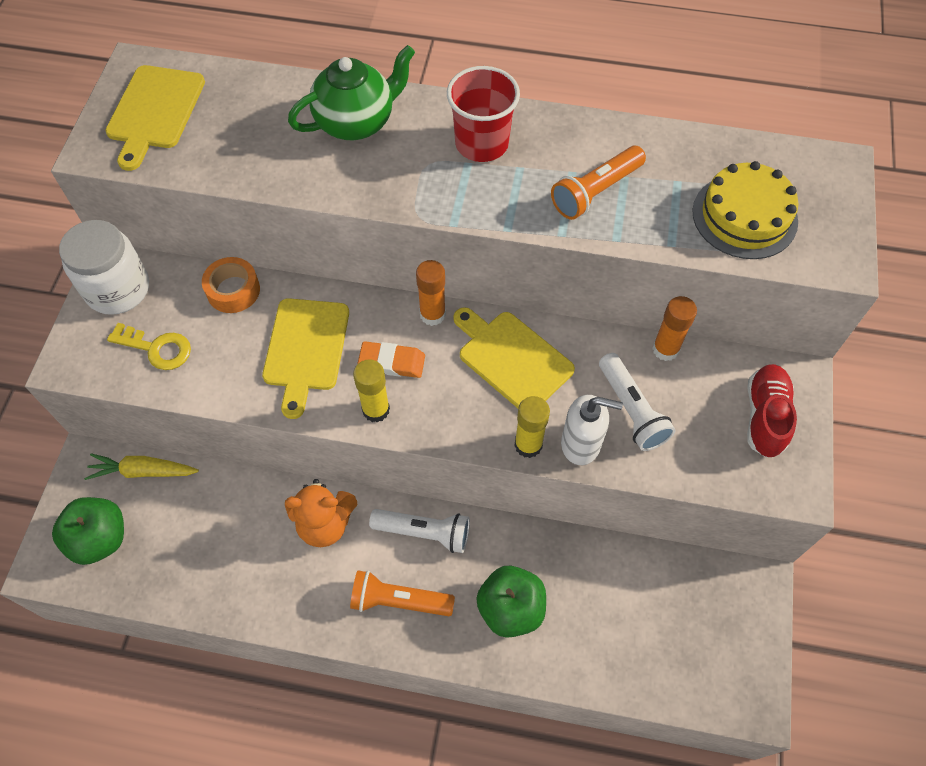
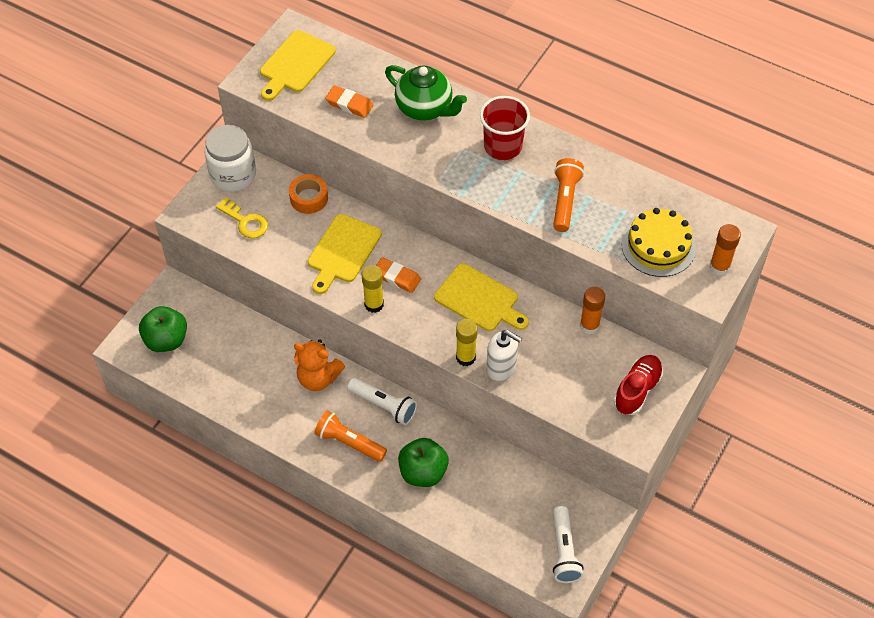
camera: 20 degrees right, 5 degrees down
(143, 471) = (208, 305): yellow carrot -> none
(250, 144) = (349, 104): none -> orange eraser
(356, 122) = (425, 108): green teapot -> green teapot turned 45 degrees clockwise
(432, 314) = (437, 254): orange glue stick -> orange glue stick (719, 267)
(512, 358) = (479, 299): yellow cutting board -> yellow cutting board turned 150 degrees clockwise
(596, 192) = (565, 201): orange flashlight -> orange flashlight turned 120 degrees clockwise
(631, 410) = (546, 357): white flashlight -> white flashlight (564, 551)

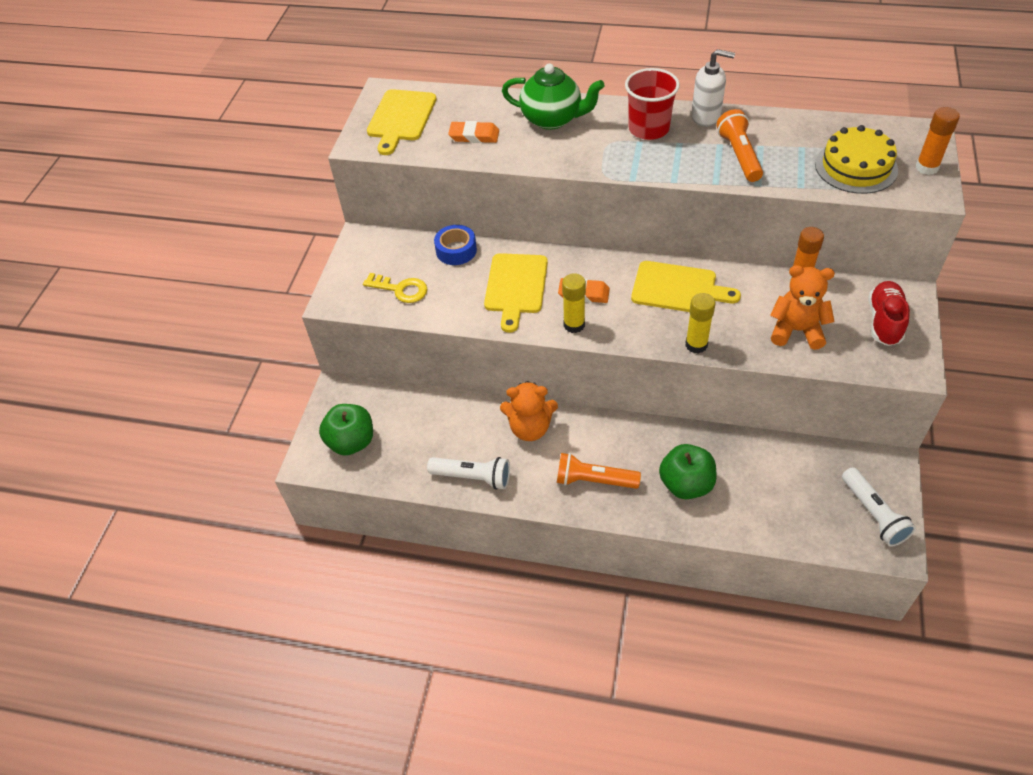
camera: 15 degrees left, 5 degrees down
(233, 175) = (367, 252): white jar -> none
(309, 198) = (456, 250): orange tape -> blue tape
(384, 405) = (611, 433): white flashlight -> white flashlight (473, 477)
(501, 368) = (738, 343): white soap dispenser -> white soap dispenser (706, 117)
(557, 373) = (796, 330): none -> orange teddy bear

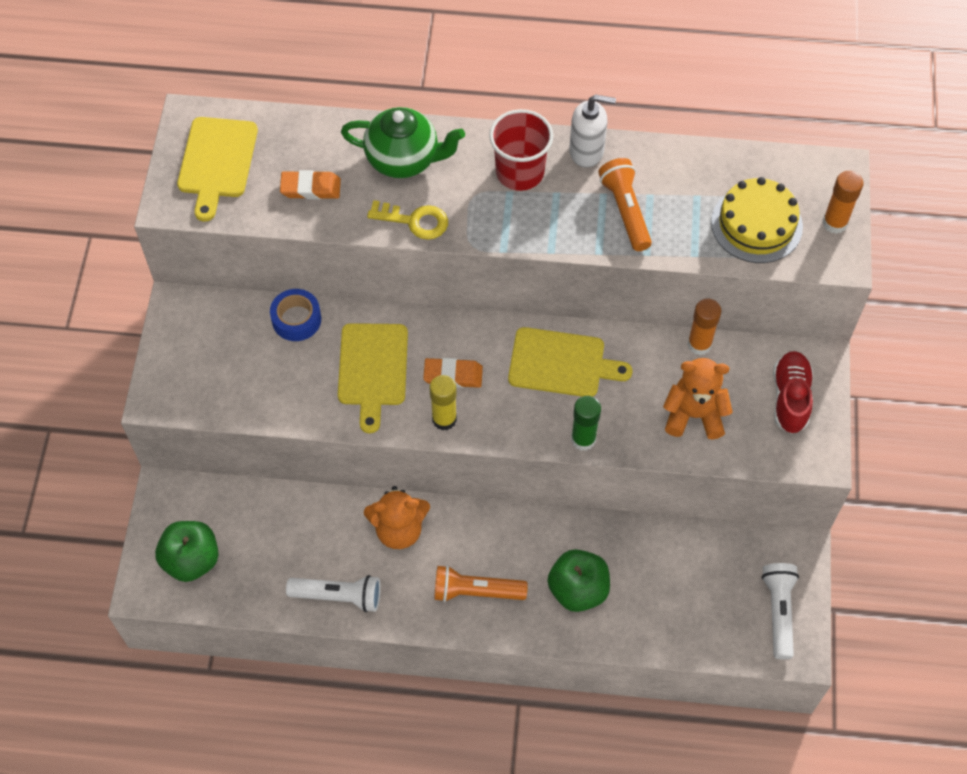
camera: 10 degrees left, 10 degrees up
(401, 289) = (235, 379): yellow key -> yellow key (414, 221)
(696, 345) = (583, 439): yellow glue stick -> green glue stick
(873, 514) = (778, 612): white flashlight -> white flashlight turned 150 degrees counterclockwise

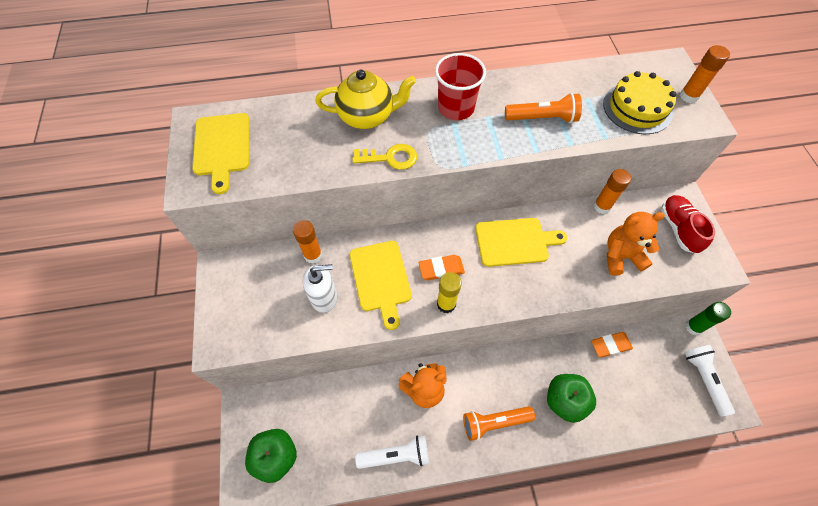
camera: 15 degrees left, 0 degrees up
(296, 319) = (313, 255): blue tape -> orange glue stick
(310, 188) = (302, 151): orange eraser -> orange eraser (610, 345)
(404, 159) = (367, 116): green teapot -> yellow teapot
(583, 439) = (552, 294): green glue stick -> green glue stick (693, 327)
(587, 151) = (497, 85): white soap dispenser -> white soap dispenser (324, 297)
(625, 211) = (542, 118): orange flashlight -> orange flashlight turned 120 degrees clockwise

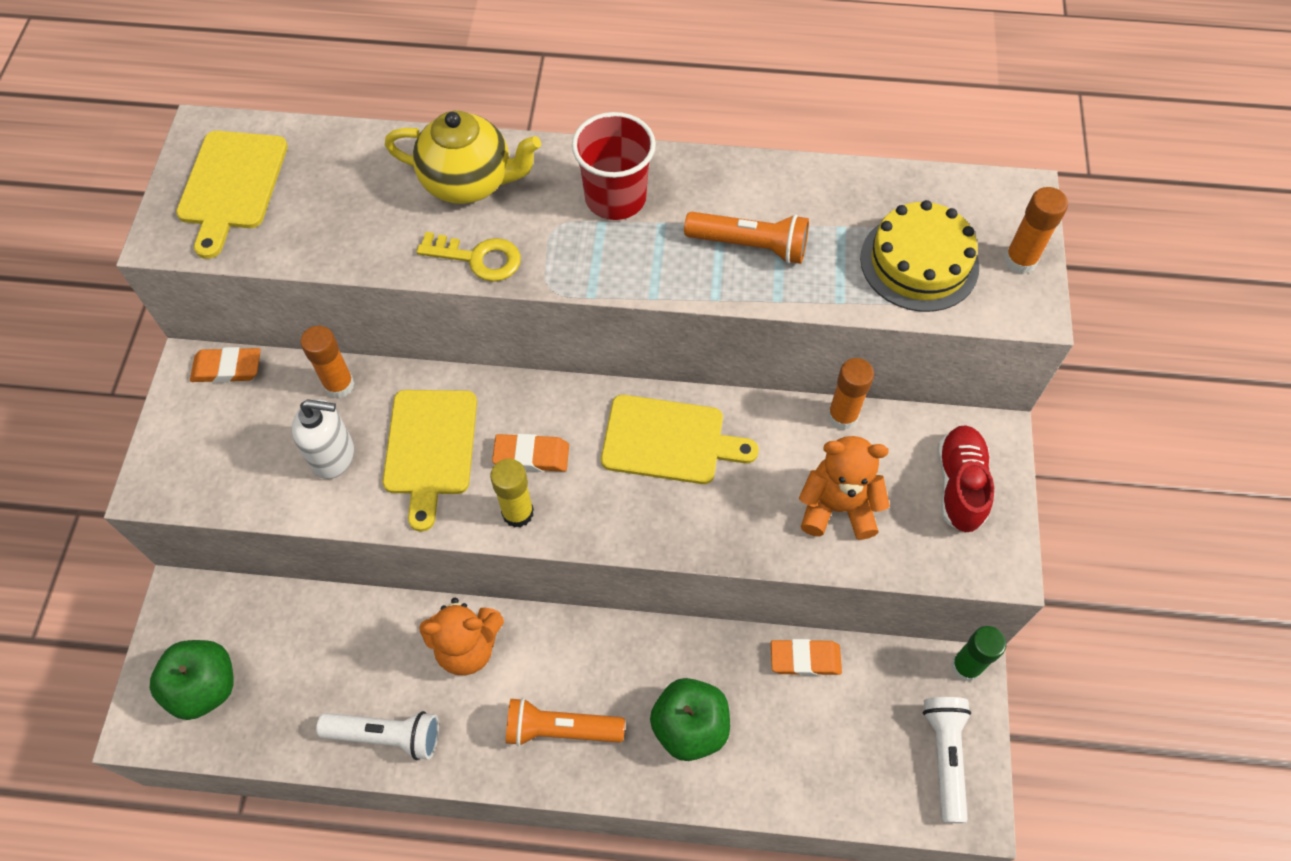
camera: 15 degrees right, 0 degrees up
(241, 261) = (227, 368): none -> orange eraser

